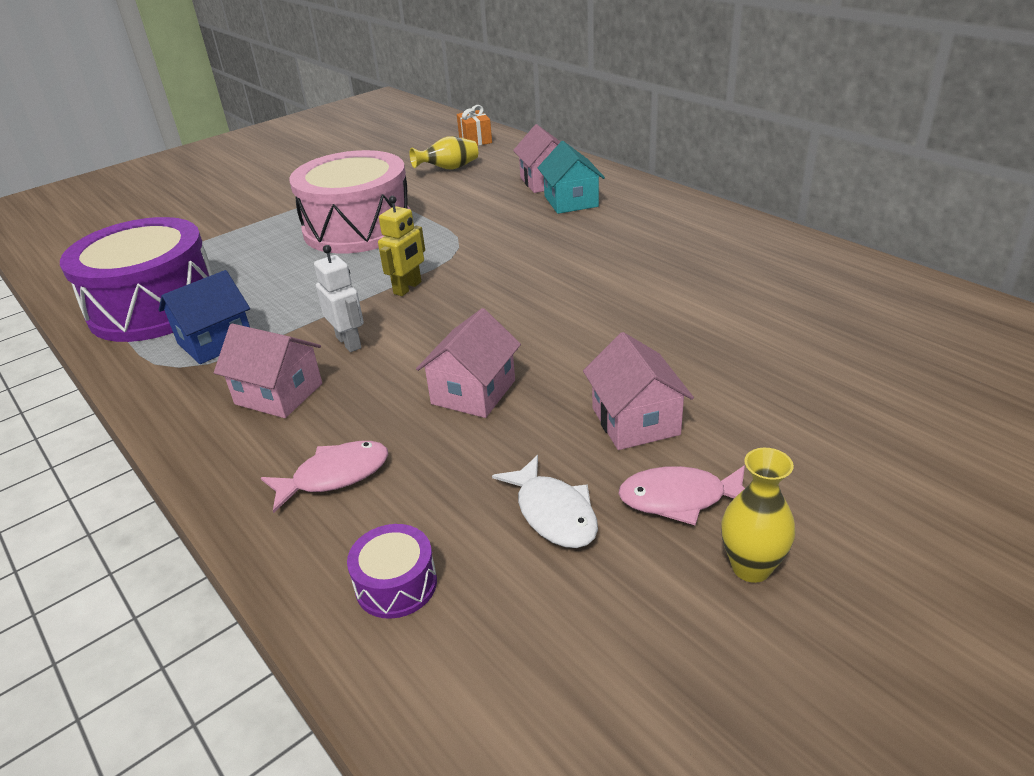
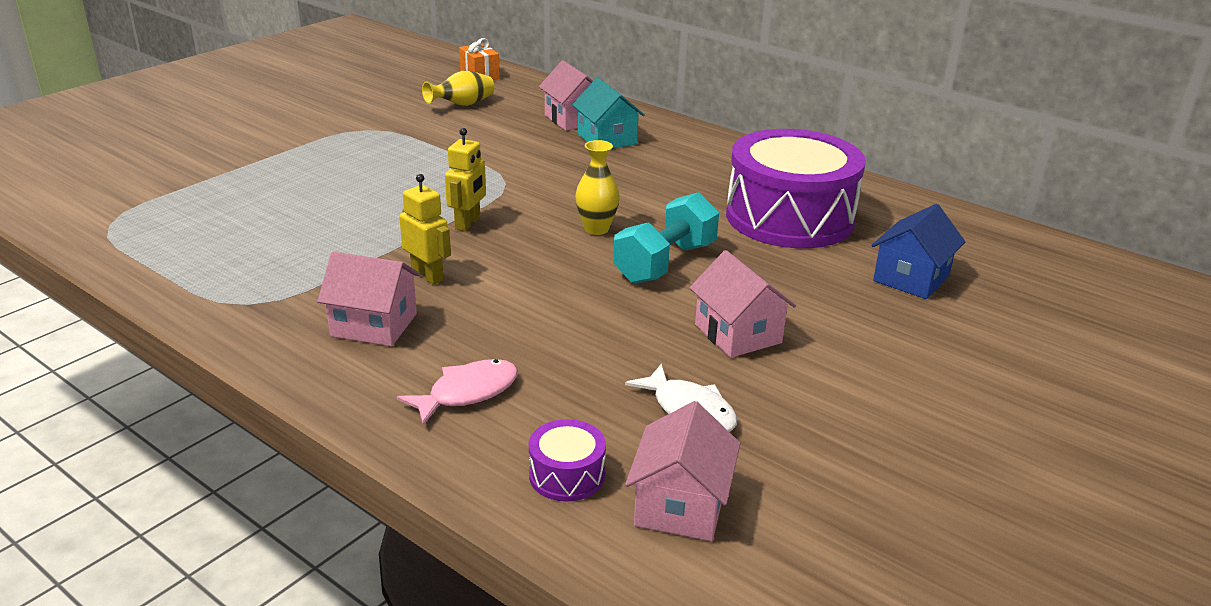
camera: 15 degrees left, 5 degrees down
(155, 307) = (187, 246): purple drum -> purple drum (789, 217)
(215, 342) = (278, 279): blue house -> blue house (911, 278)
(349, 342) = (427, 276): white robot -> yellow robot
(358, 228) = (386, 165): pink drum -> none
(473, 392) = (575, 315): pink house -> pink house (680, 505)
(584, 335) = (665, 263): none -> turquoise dumbbell
(680, 499) = (797, 393): pink fish -> none
(751, 567) = (872, 439): yellow vase -> yellow vase (596, 229)

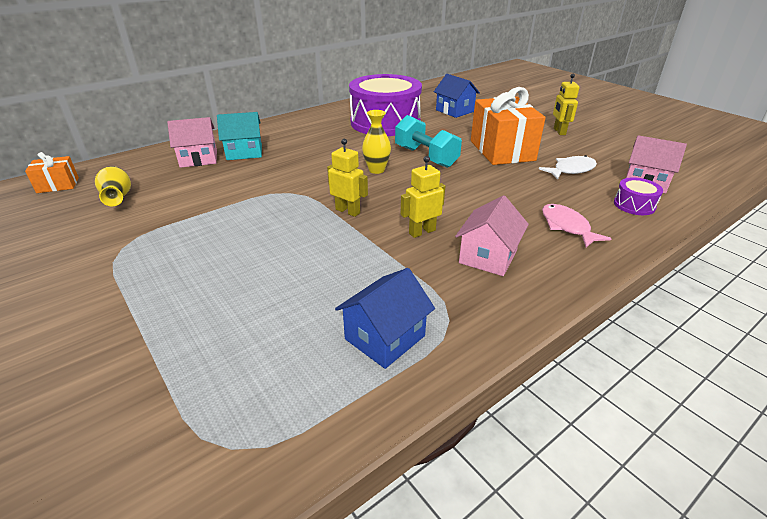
camera: 75 degrees left, 5 degrees up
(223, 270) = (385, 337): none -> blue house
(738, 334) = (502, 150): pink house -> orange gift
(894, 406) = (559, 131): none -> yellow robot

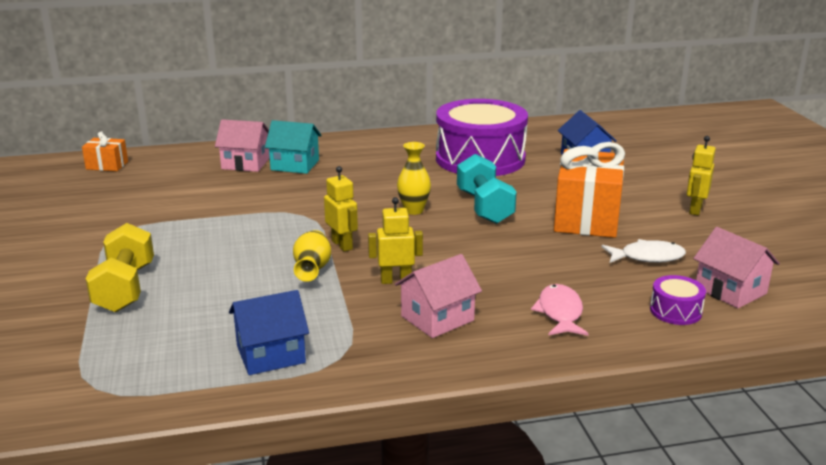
camera: 25 degrees right, 10 degrees down
(118, 198) = (148, 187): yellow vase -> yellow vase (312, 269)
(172, 308) = (125, 288): none -> yellow dumbbell

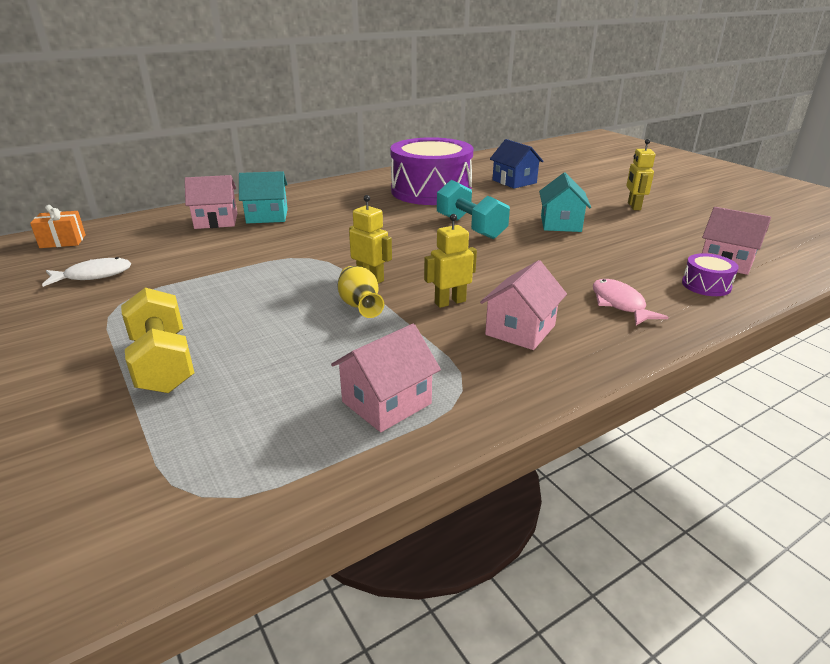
camera: 20 degrees left, 5 degrees up
(271, 354) = (386, 402): blue house -> pink house
(413, 210) = (411, 239): yellow vase -> none
(586, 218) = (560, 224): orange gift -> turquoise house
(647, 257) = (638, 246): white fish -> white fish (93, 275)

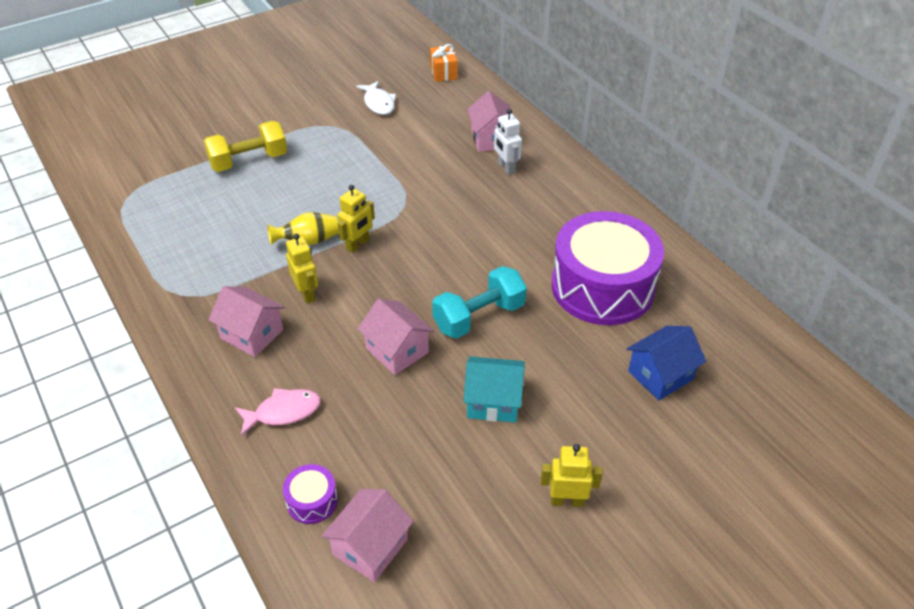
camera: 90 degrees right, 15 degrees up
(267, 216) = (506, 167): turquoise house -> white robot
(386, 402) = (179, 259): pink house -> pink house (397, 350)

